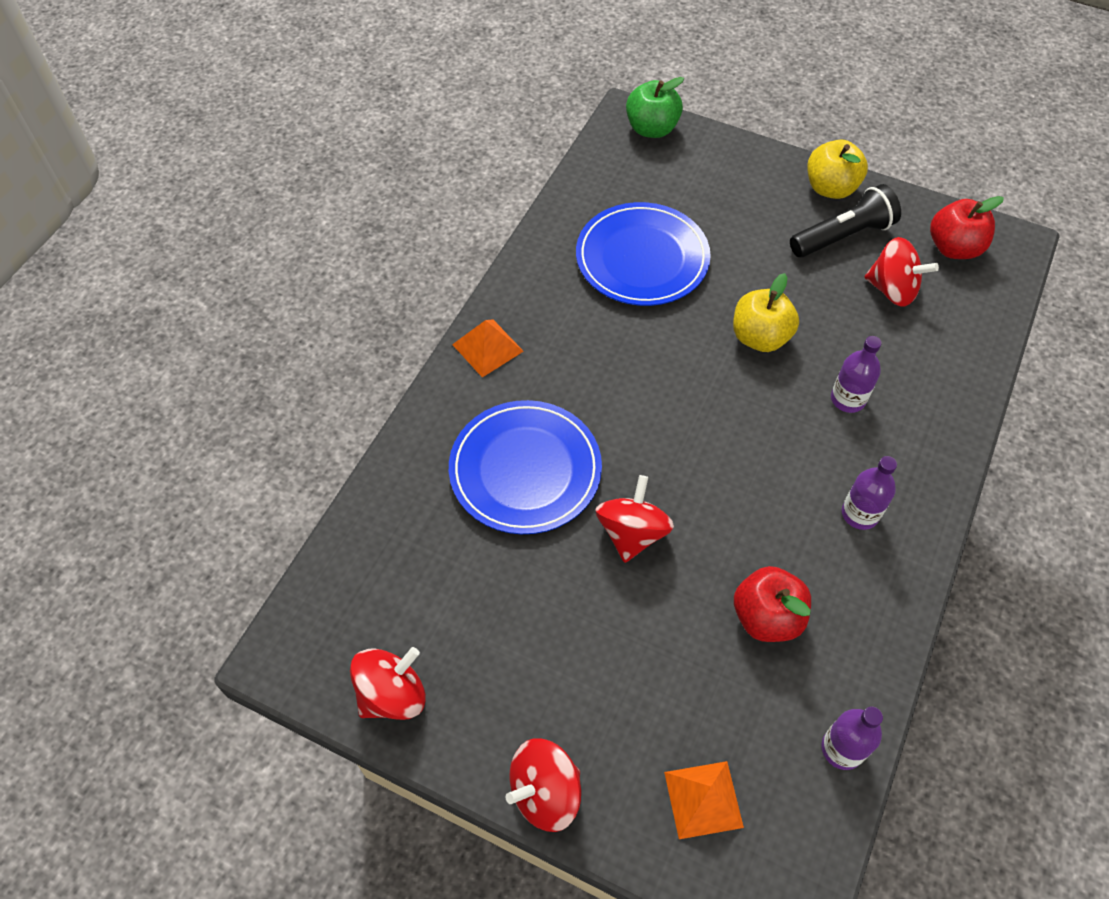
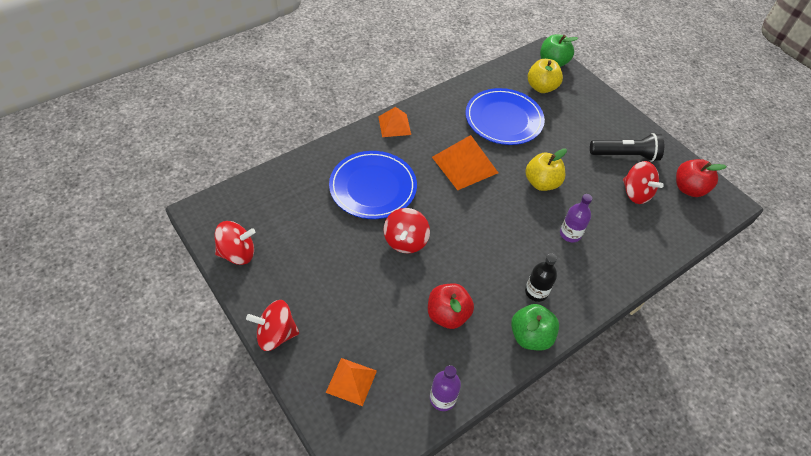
camera: 25 degrees right, 5 degrees down
(632, 533) = (405, 241): red spinning top -> red spinning top turned 150 degrees clockwise
(635, 362) = (465, 164): none -> orange pyramid
(830, 188) = (635, 129): yellow apple -> yellow apple (541, 87)
(860, 514) = (536, 292): purple bottle -> black bottle
(894, 586) = (530, 336): none -> green apple

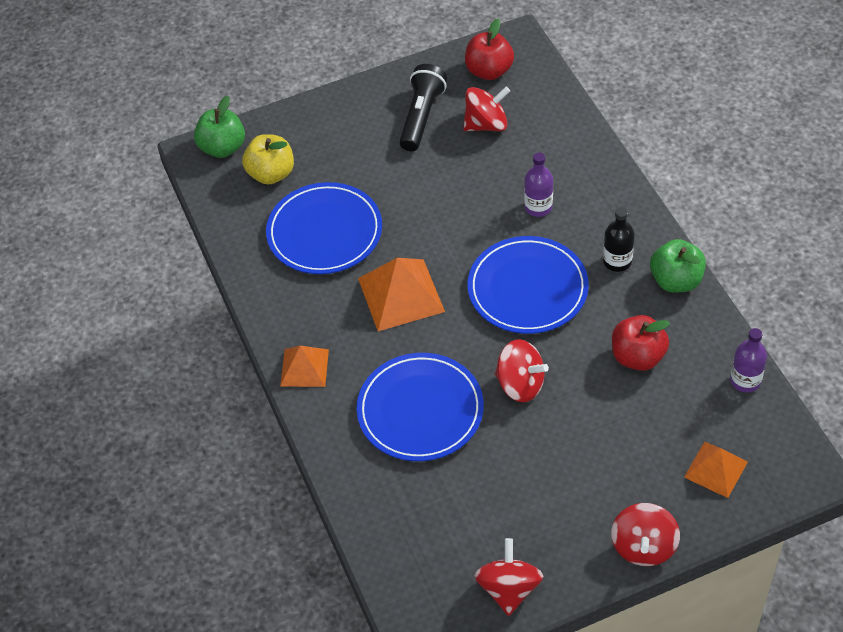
camera: 70 degrees left, 0 degrees up
(491, 236) = (527, 288): none -> blue plate
(541, 183) = (450, 216): yellow apple -> none

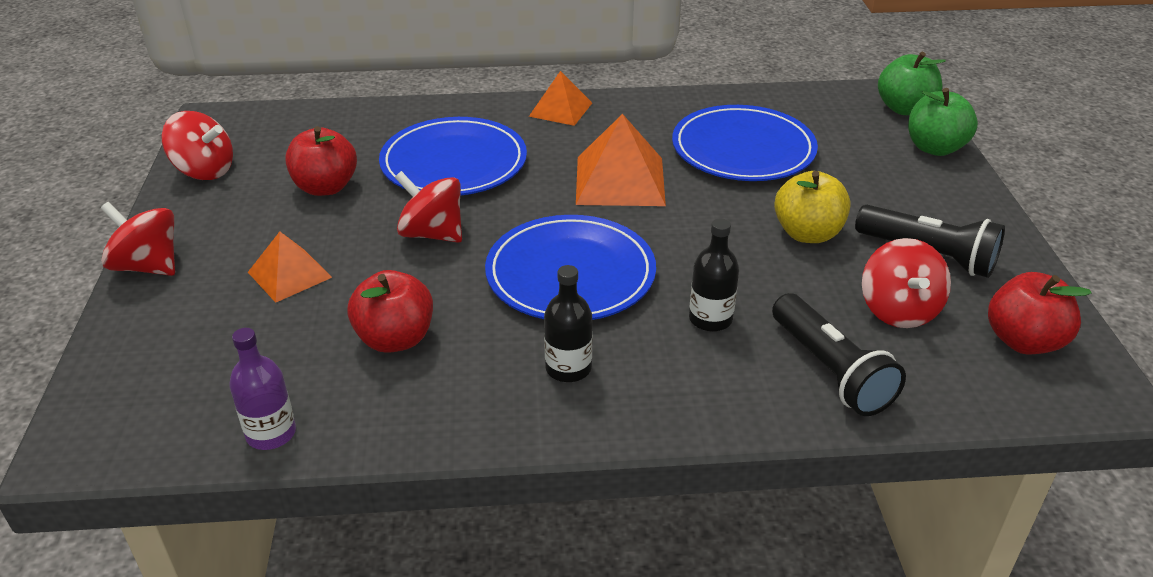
camera: 105 degrees right, 15 degrees down
(271, 174) = (852, 131): yellow apple -> yellow apple (807, 233)
(493, 483) = (325, 187): none -> red apple
(520, 384) = (432, 234): red spinning top -> red spinning top turned 75 degrees clockwise
(538, 207) = (710, 319): purple bottle -> black bottle
(557, 146) = (830, 370): none -> black flashlight
(676, 281) = (495, 420): green apple -> green apple (935, 148)
(715, 469) = (175, 355): orange pyramid -> orange pyramid (289, 274)

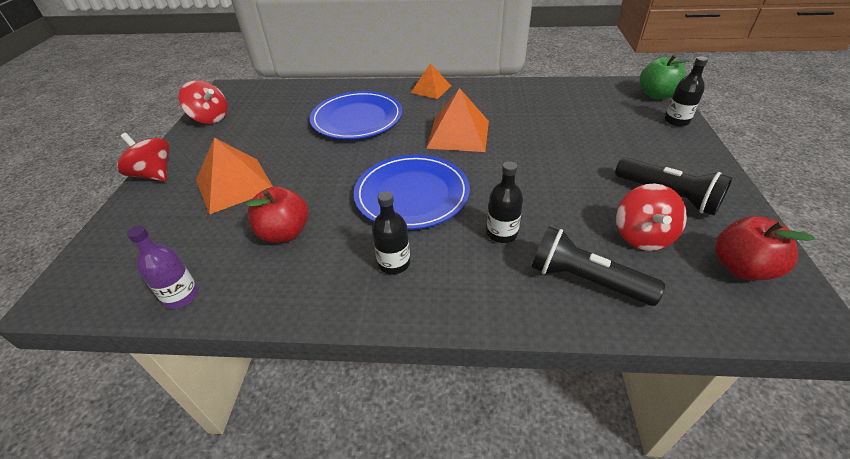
camera: 10 degrees right, 5 degrees up
(289, 274) = (234, 184): orange pyramid -> orange pyramid, size x1.60
(325, 187) = (276, 131): red apple -> none
(432, 234) = (330, 163): red spinning top -> none
(743, 149) = (543, 117): blue plate -> none
(807, 233) = (580, 175): yellow apple -> none
(830, 370) = (585, 280): black flashlight -> black flashlight turned 135 degrees clockwise
(935, 148) = (676, 121): green apple -> black bottle

